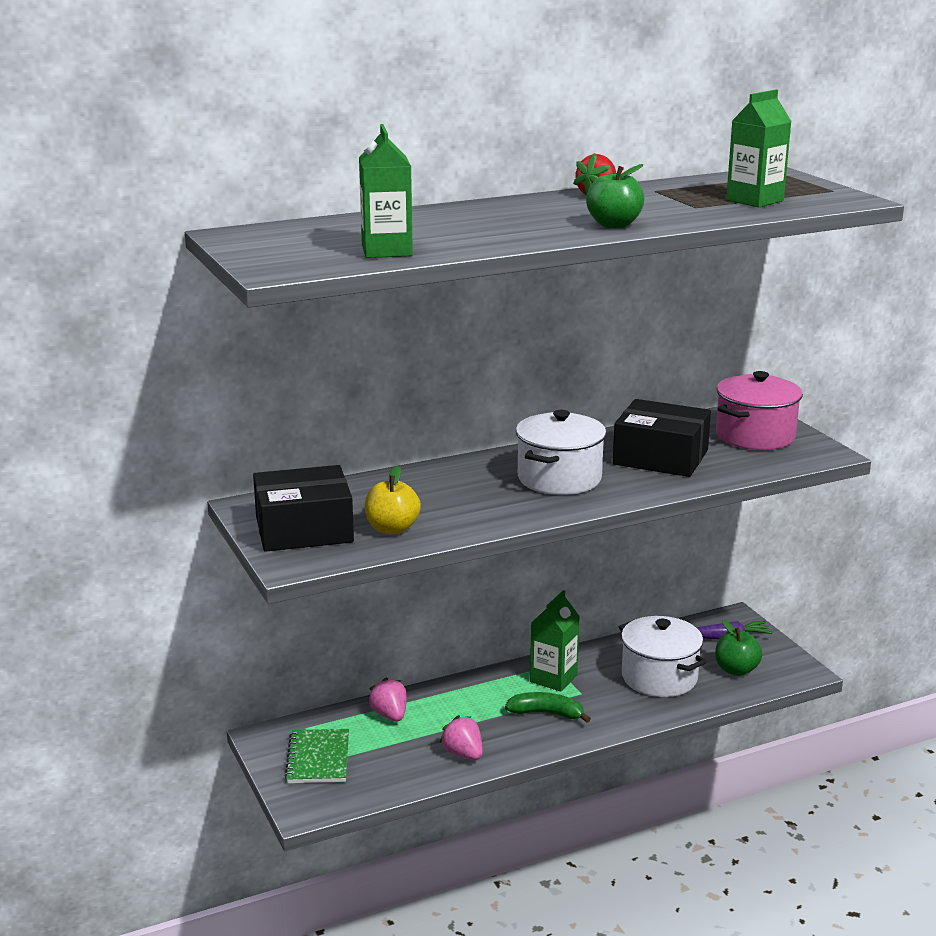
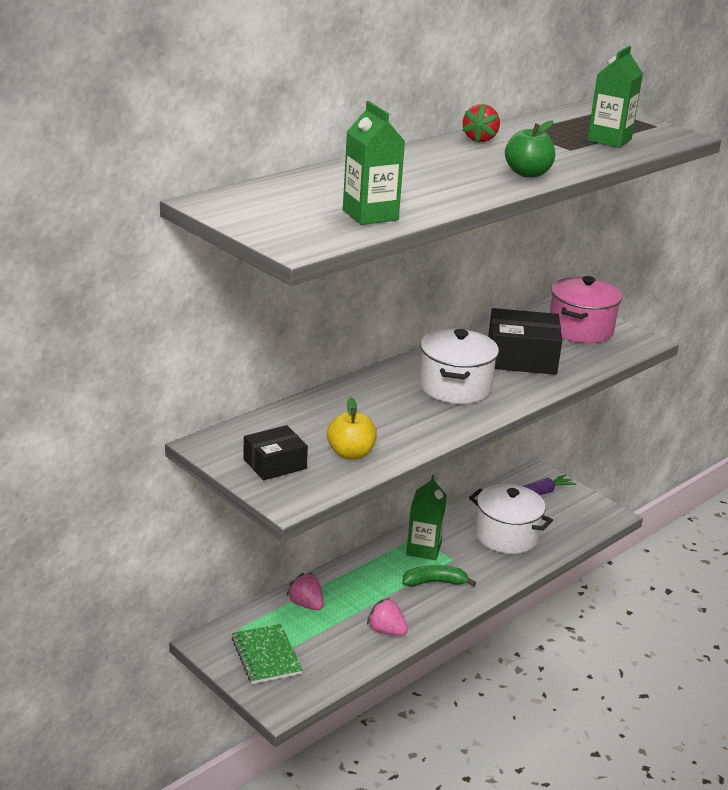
camera: 20 degrees left, 5 degrees up
(304, 529) = (274, 464): black box -> black box, size x0.61
(736, 670) = (561, 520): green apple -> none

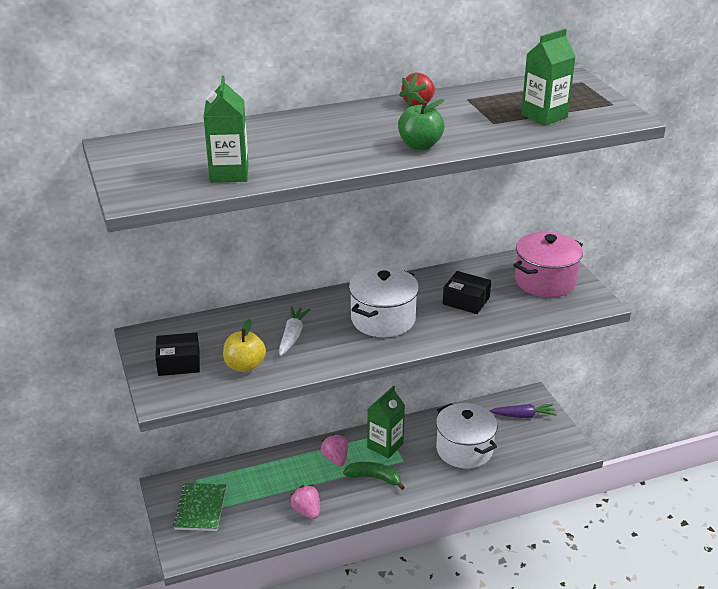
camera: 25 degrees right, 5 degrees up
(306, 604) = (259, 472): pink strawberry -> pink strawberry (335, 459)
(375, 417) = (292, 336): none -> white carrot
(521, 357) = (466, 301): black box -> black box, size x0.61

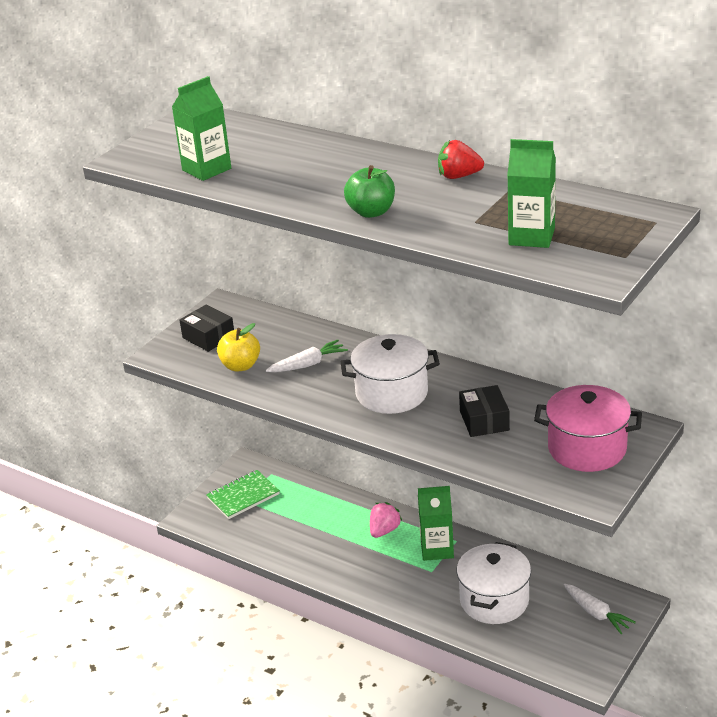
camera: 55 degrees right, 0 degrees up
(306, 511) = (303, 552): pink strawberry -> none
(374, 478) = (388, 566): green banana -> none
(523, 416) = (597, 613): purple carrot -> white carrot

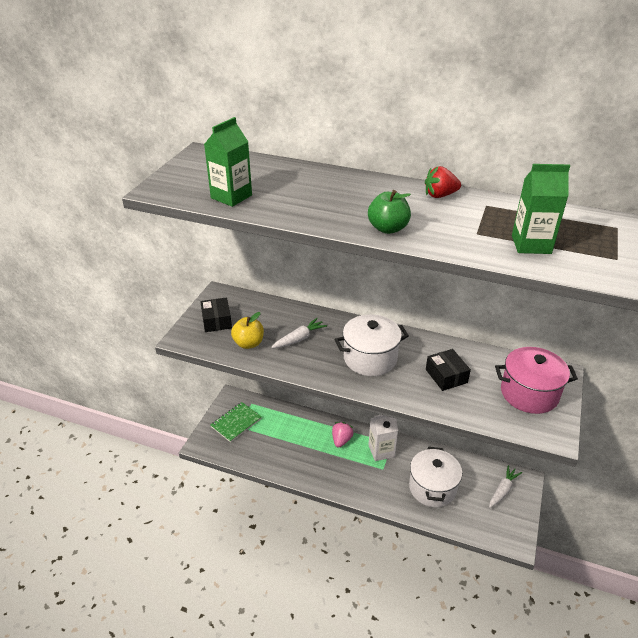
camera: 15 degrees left, 5 degrees up
(208, 337) = (217, 321): black box -> black box turned 45 degrees clockwise
(437, 549) = (381, 451): green carton -> white carton
(597, 613) = (503, 490): white carrot -> white carrot turned 90 degrees counterclockwise

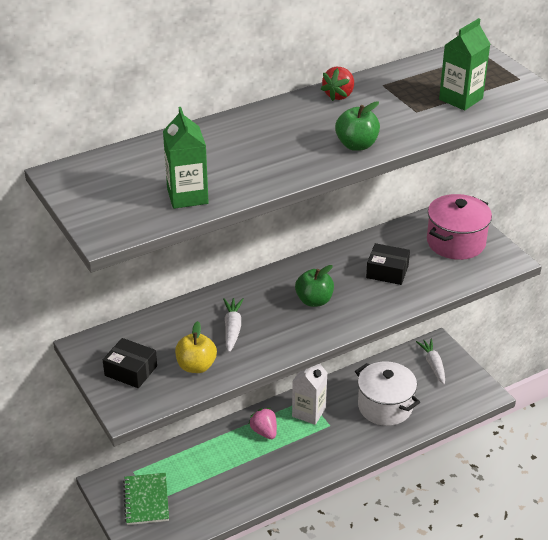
camera: 50 degrees left, 0 degrees up
(370, 358) = (314, 301): white pot -> green apple

